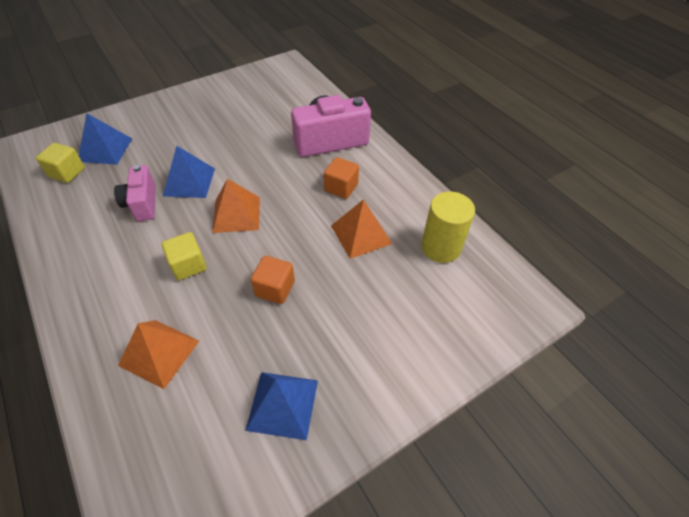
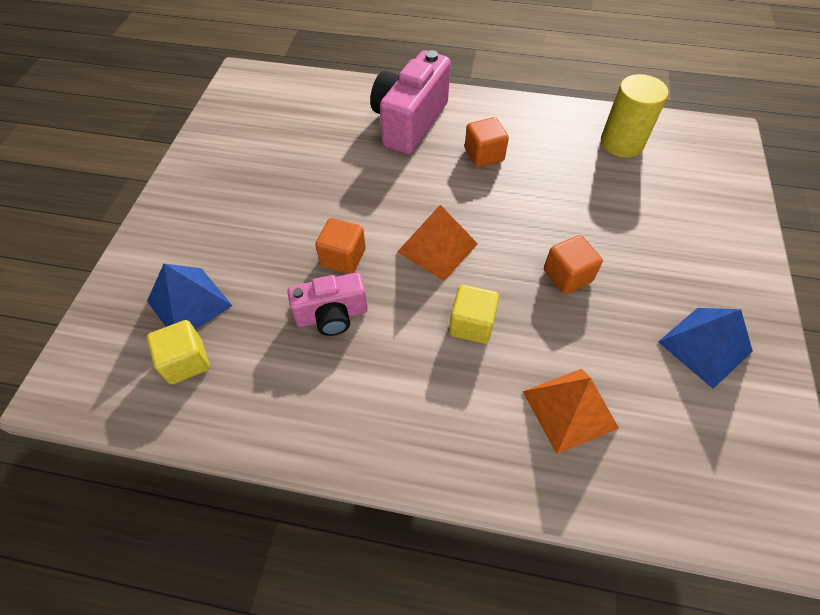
camera: 45 degrees left, 5 degrees up
(142, 203) = (332, 315): pink camera -> pink camera turned 45 degrees counterclockwise
(189, 182) = (343, 257): blue pyramid -> orange cube
(361, 234) = (557, 179): orange pyramid -> none

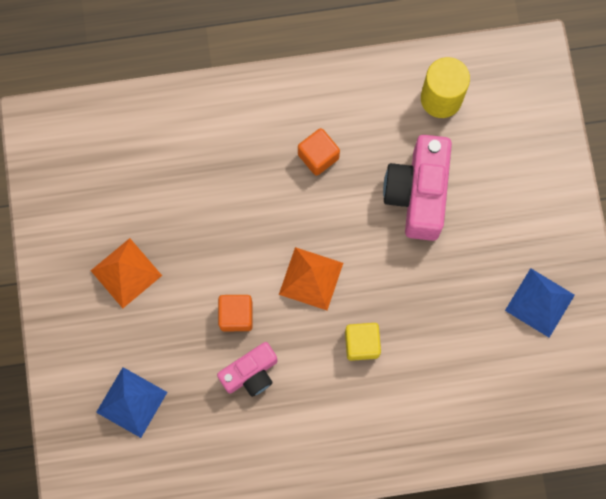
camera: 20 degrees left, 20 degrees up
(186, 361) = (157, 451): yellow cube -> none
(409, 122) = (233, 136): pink camera -> pink camera (418, 194)
(567, 276) = (424, 271): orange cube -> none
(569, 409) = (451, 389): orange pyramid -> orange pyramid (126, 272)

